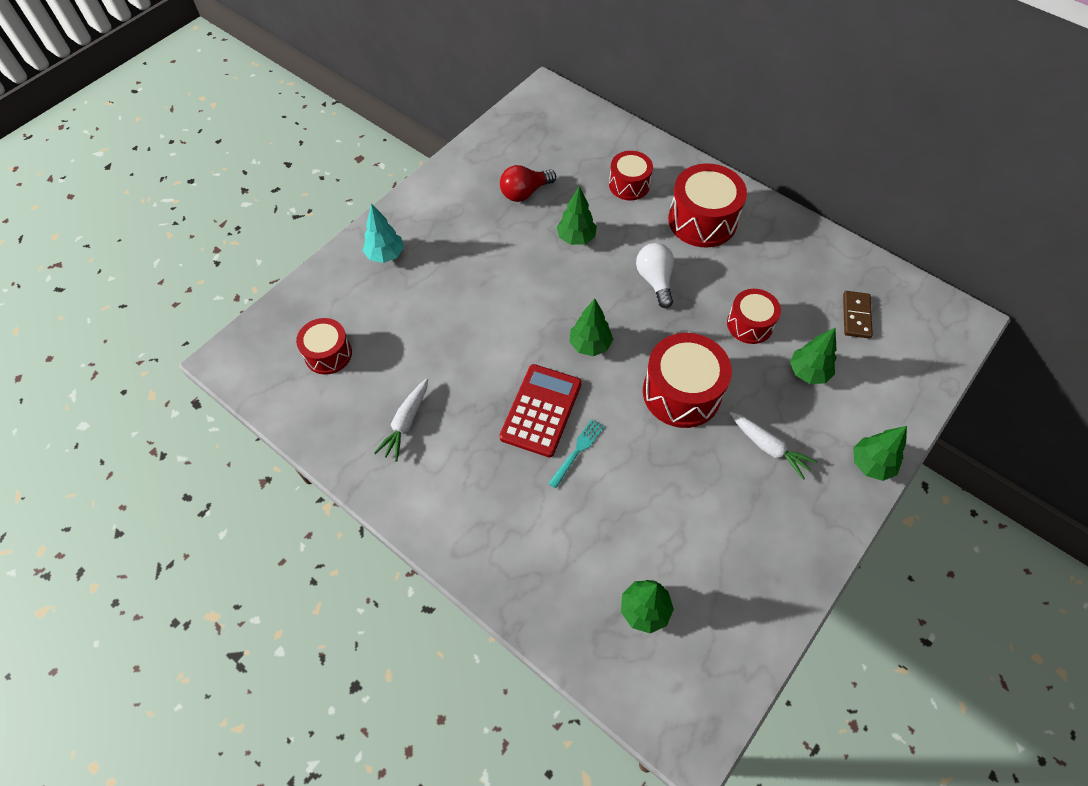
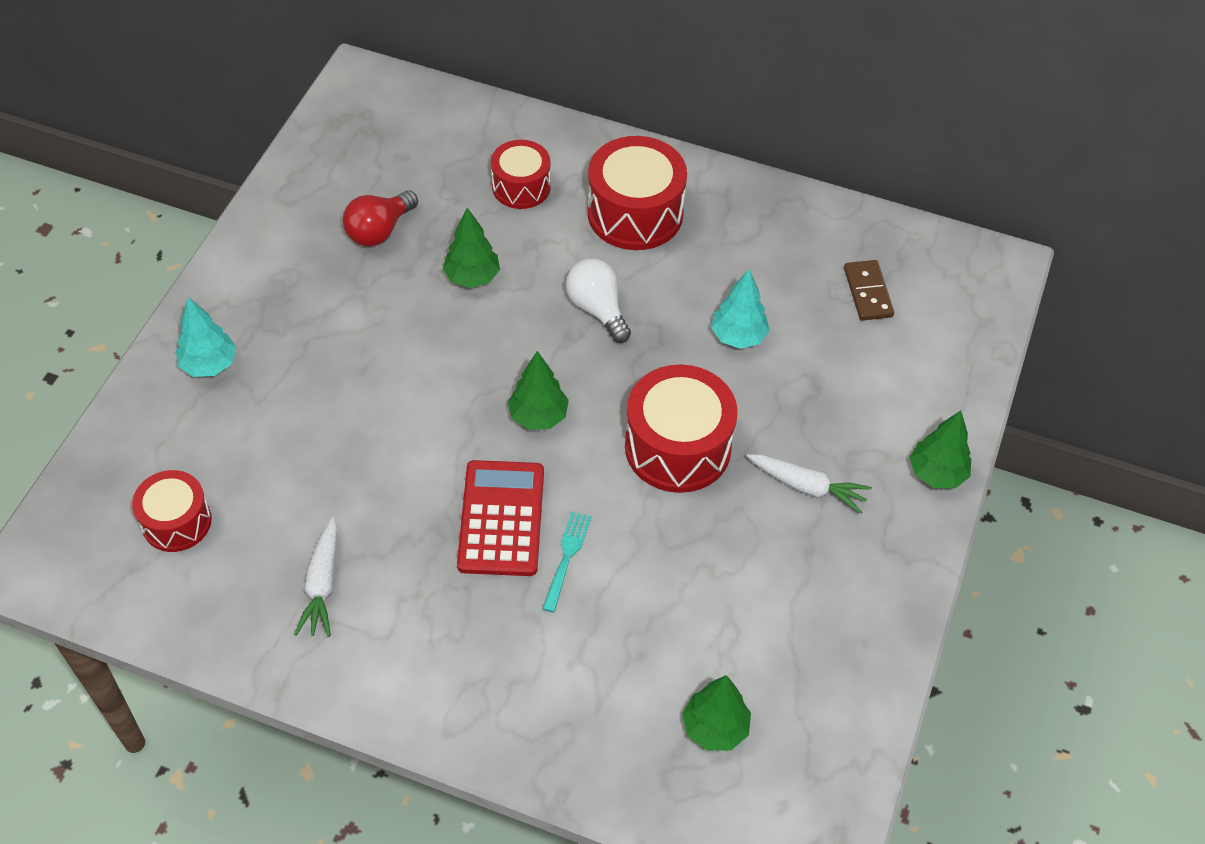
camera: 20 degrees left, 5 degrees down
(749, 324) = (738, 336): red drum -> turquoise tree
(808, 372) = (829, 380): green tree -> none

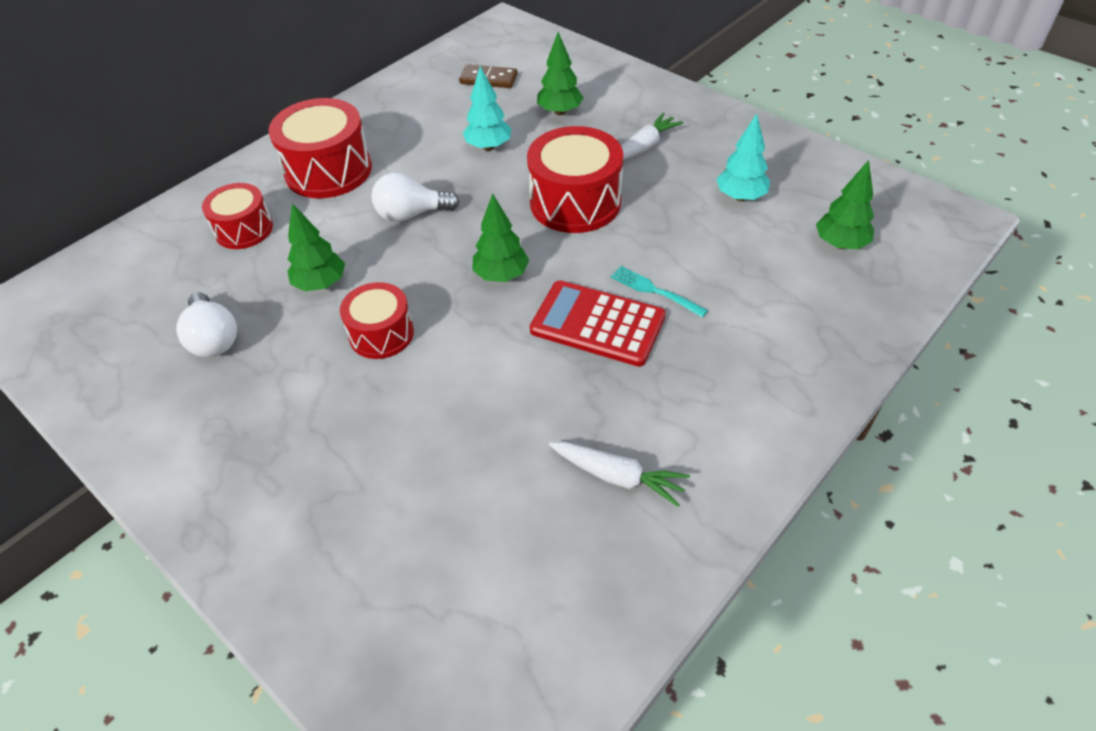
camera: 65 degrees left, 5 degrees down
(176, 522) = (481, 603): red drum -> red drum (381, 334)
(209, 365) = (283, 526): turquoise tree -> turquoise tree (740, 197)
(379, 230) = (213, 339): red light bulb -> white light bulb
(936, 474) = (658, 89): green tree -> green tree (560, 112)

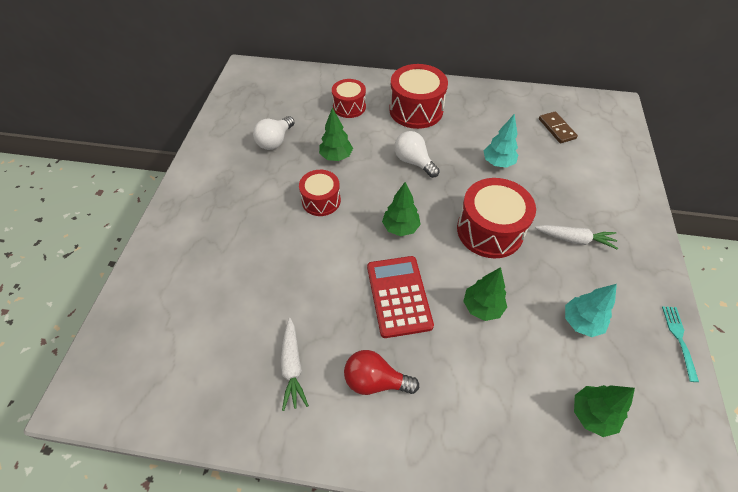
camera: 55 degrees right, 5 degrees up
(560, 112) = (563, 178): green tree -> green tree (482, 307)
(655, 291) = (449, 314): turquoise fork -> turquoise fork (679, 339)
(693, 399) = (375, 380): none -> red light bulb

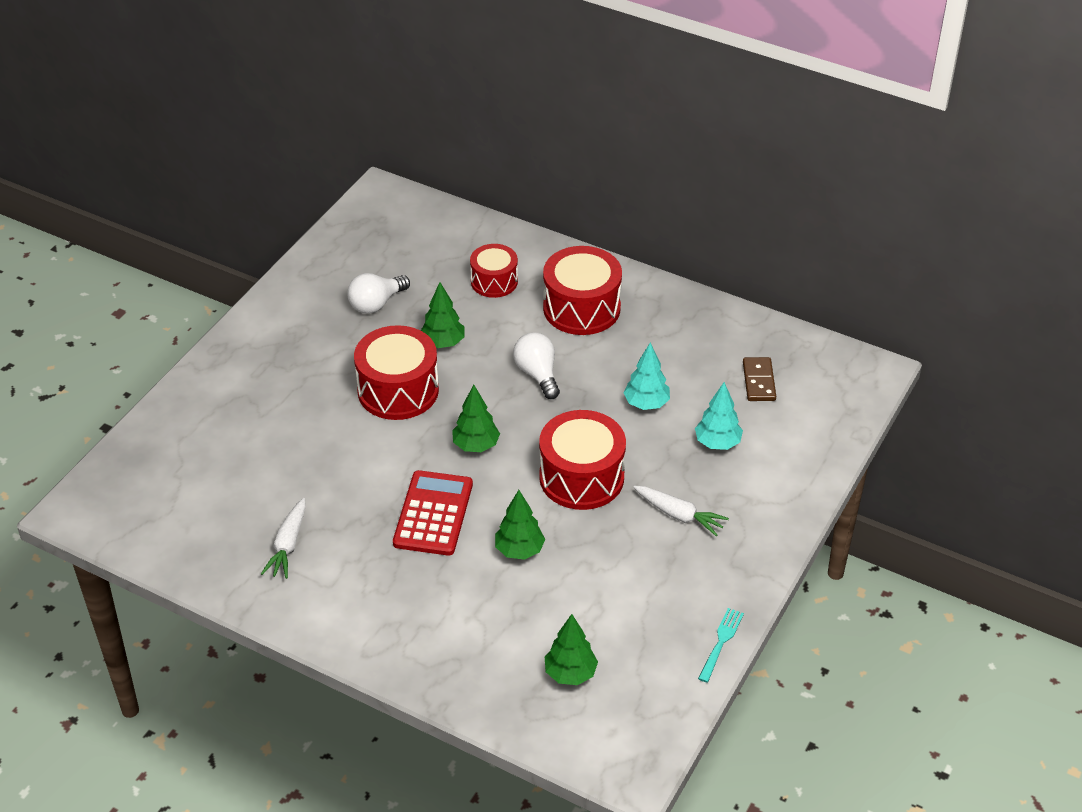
camera: 20 degrees right, 10 degrees down
(321, 200) = (398, 390): red drum -> red drum, size x1.62
(375, 380) = (365, 581): red light bulb -> none
(581, 322) = (621, 596): turquoise tree -> turquoise tree (717, 443)

